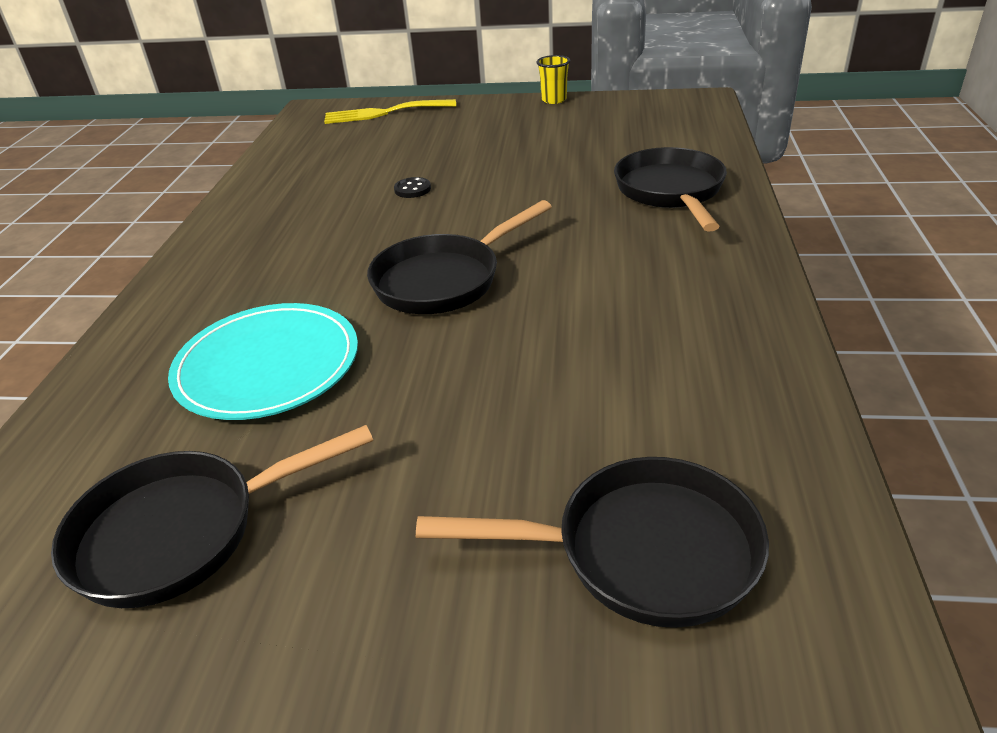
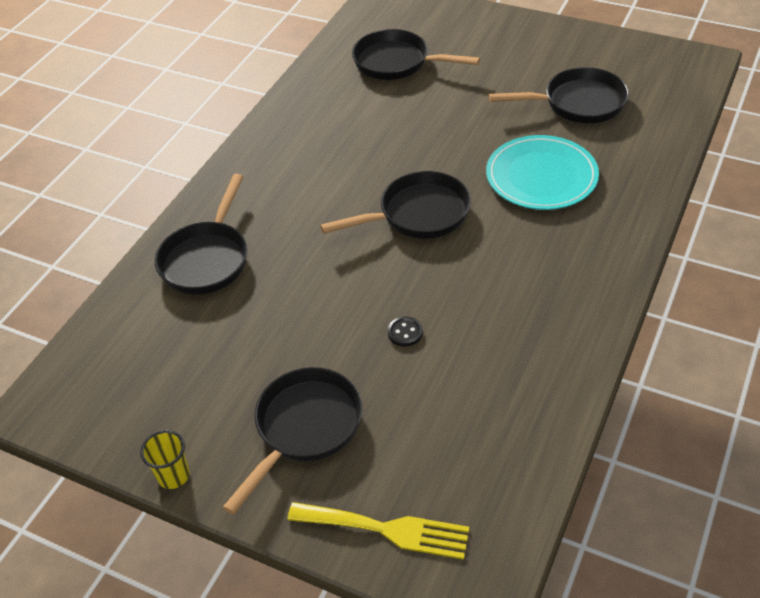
camera: 160 degrees left, 10 degrees up
(472, 131) = (304, 428): none -> black pan

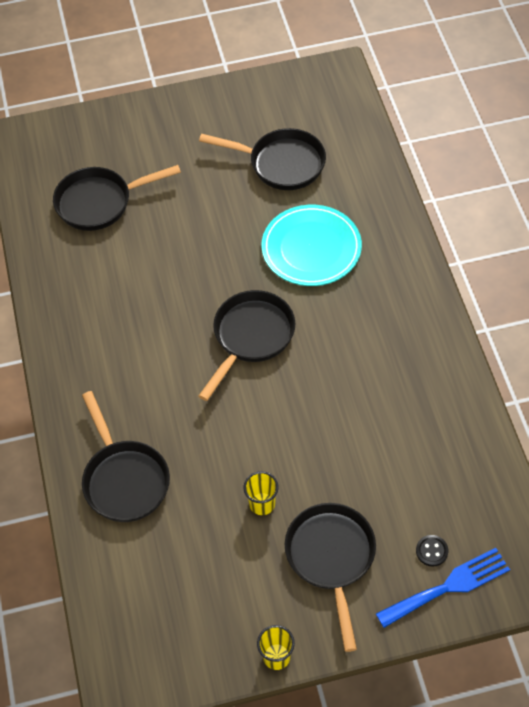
camera: 40 degrees left, 10 degrees up
(293, 345) = (262, 504): none -> yellow cup
(386, 529) = (448, 586): yellow fork -> blue fork
(405, 332) = (331, 440): black button -> black button (431, 551)
(578, 103) = (281, 164): black pan -> black pan turned 60 degrees clockwise

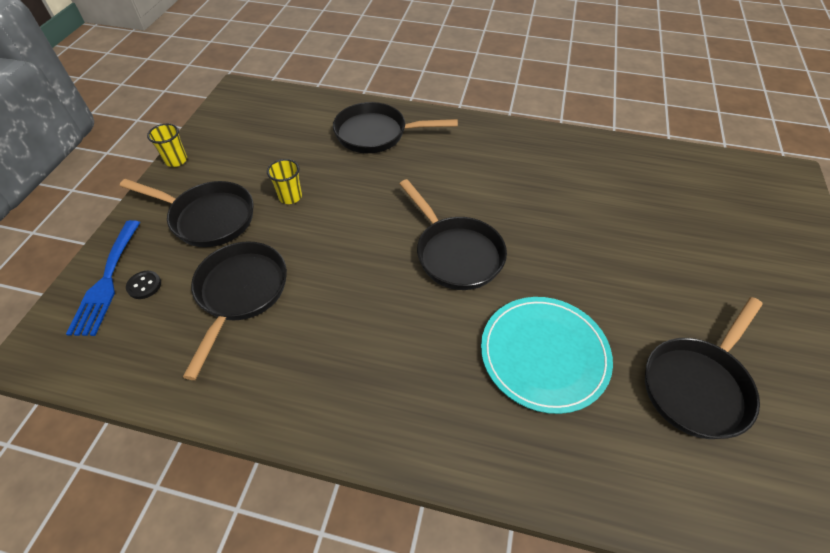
camera: 115 degrees right, 5 degrees down
(100, 202) = (681, 205): black pan -> black pan (240, 293)

